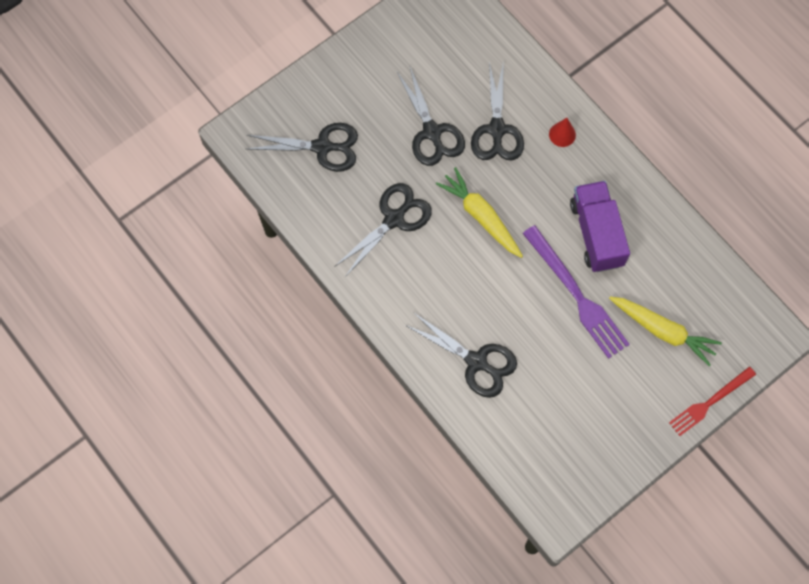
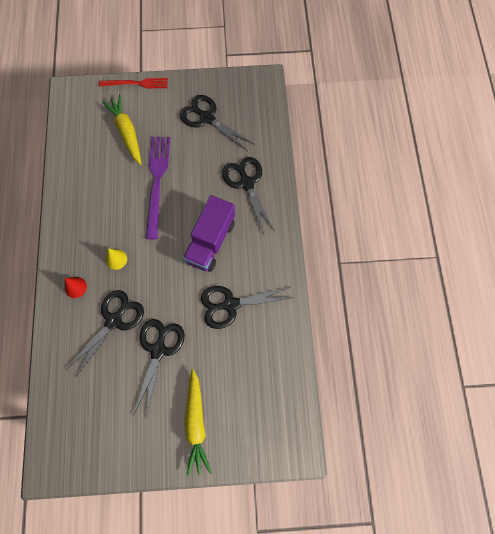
camera: 145 degrees left, 0 degrees up
(322, 147) = (243, 393): black scissors -> black scissors (207, 118)
(481, 216) = (174, 268): yellow carrot -> yellow carrot (196, 423)
(546, 186) = (116, 259): none -> yellow cone
(596, 234) = (113, 209): purple truck -> purple truck (210, 242)

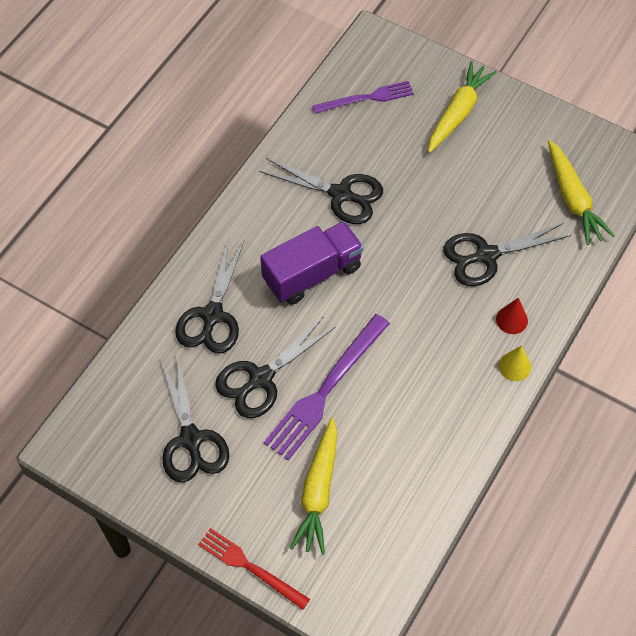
camera: 145 degrees left, 10 degrees down
(78, 403) = (573, 199): none -> yellow carrot
(116, 259) = (442, 323): yellow cone -> yellow cone (514, 366)
(158, 350) = (453, 197): black scissors -> black scissors (260, 378)
(266, 392) = (366, 98): none -> purple fork

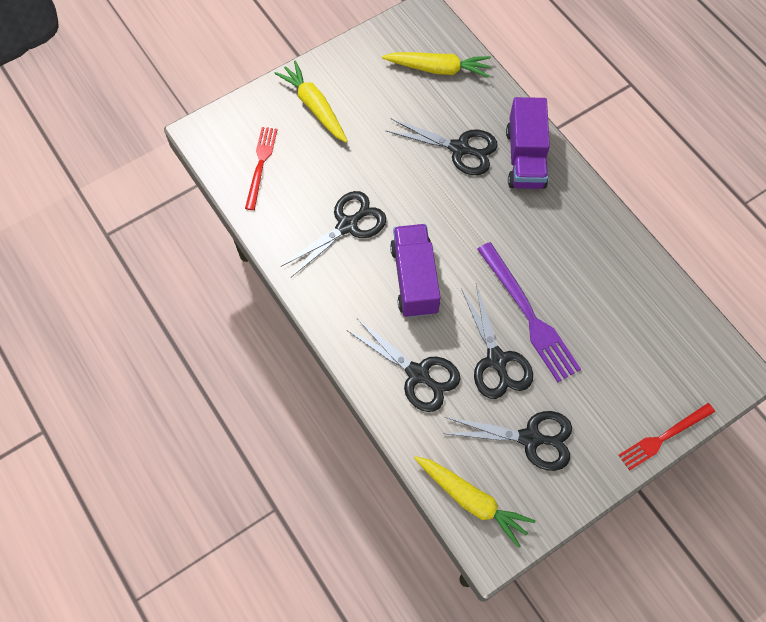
camera: 65 degrees left, 5 degrees up
(318, 491) = (617, 358): yellow carrot -> yellow carrot (472, 500)
(366, 98) = (261, 165): purple fork -> red fork
(486, 255) = (459, 149): black scissors -> black scissors turned 75 degrees counterclockwise
(511, 320) = (525, 158): red cone -> purple truck
(514, 366) = (566, 175): yellow cone -> none

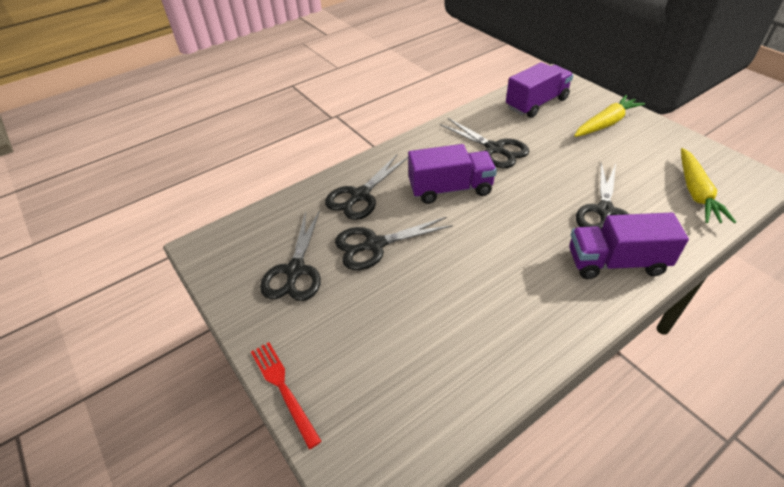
camera: 90 degrees right, 20 degrees down
(261, 165) = (536, 103): red fork -> purple truck
(472, 500) = (245, 232): yellow carrot -> none
(528, 315) = (424, 268): purple fork -> none

